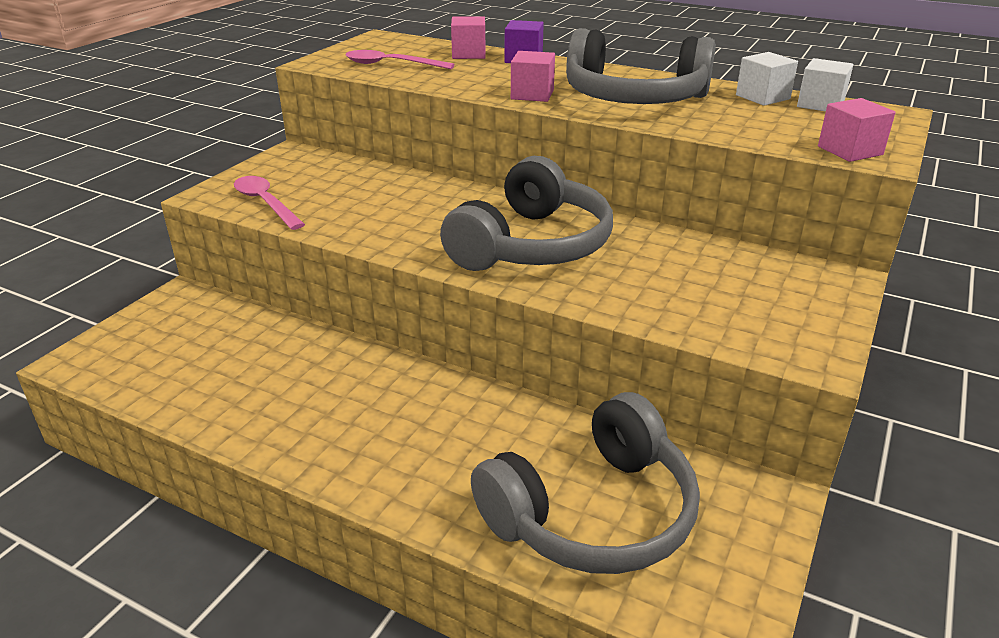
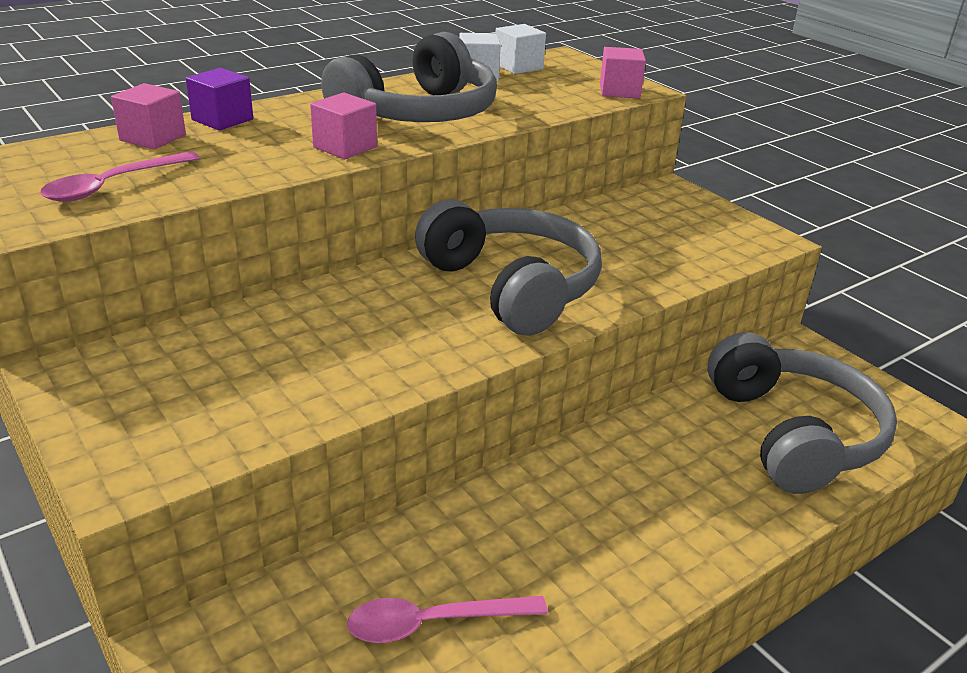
camera: 65 degrees left, 0 degrees up
(265, 203) = (216, 431): pink spoon -> pink spoon (433, 623)

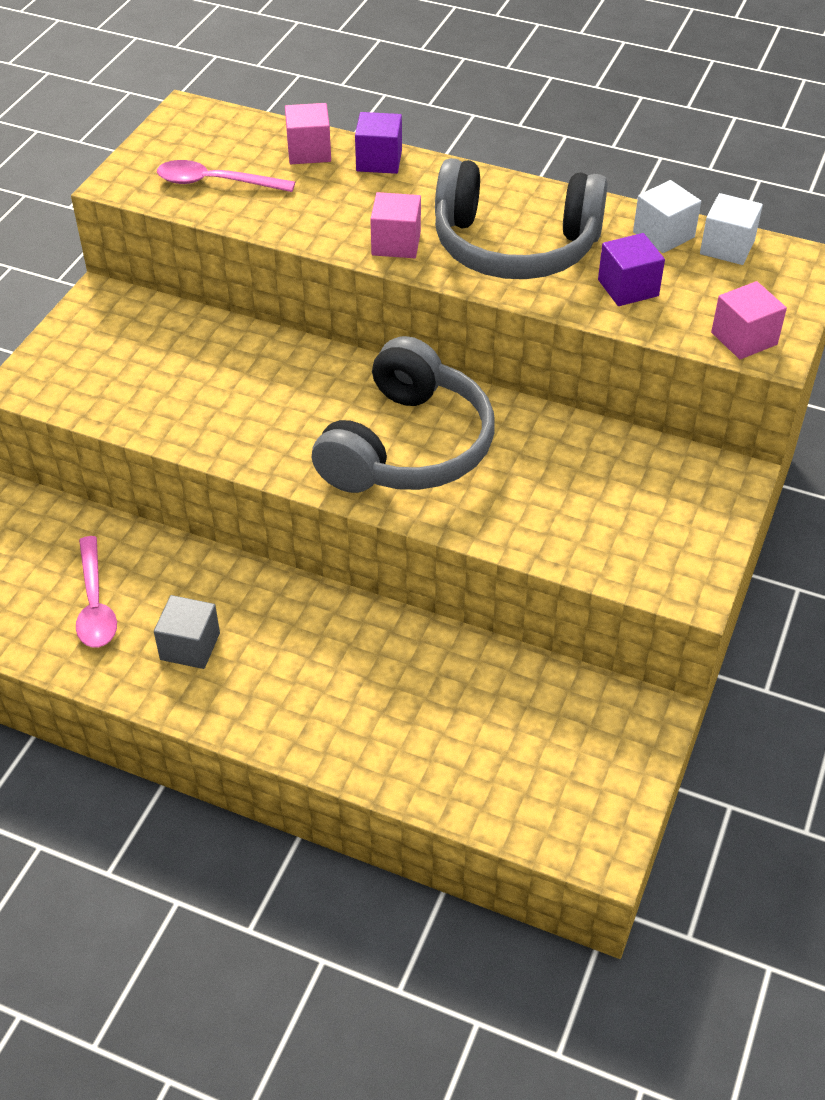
camera: 60 degrees right, 15 degrees up
(433, 623) = (95, 604): pink spoon -> pink spoon turned 150 degrees counterclockwise
(521, 100) = (628, 288): none -> purple cube
(557, 568) = (190, 646): none -> grey cube
(793, 434) = (483, 744): grey headphones -> none

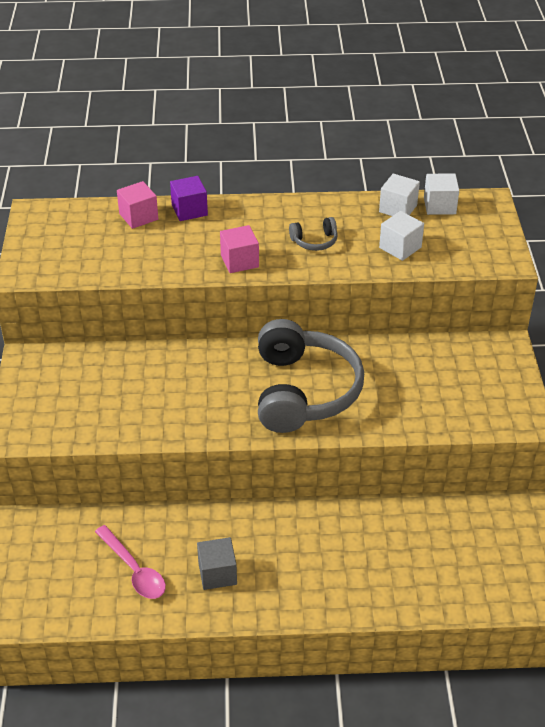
camera: 25 degrees left, 5 degrees down
(215, 183) = (90, 255): pink spoon -> none
(515, 246) = (314, 241): grey headphones -> grey headphones, size x0.41
(628, 288) = (400, 247): purple cube -> white cube
(744, 338) = (486, 258): pink cube -> none

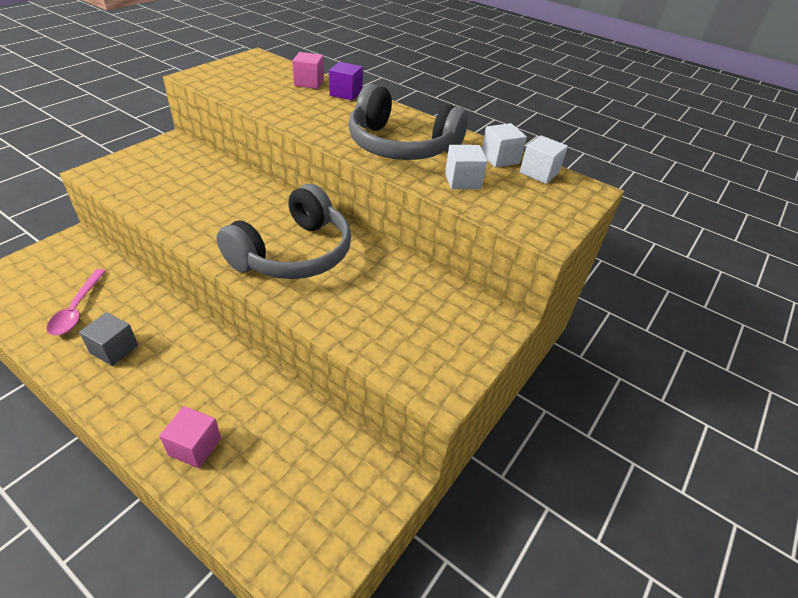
camera: 35 degrees right, 0 degrees up
(239, 261) = (328, 131): pink cube -> pink cube (195, 446)
(314, 241) = (401, 146): grey headphones -> grey headphones, size x2.46

